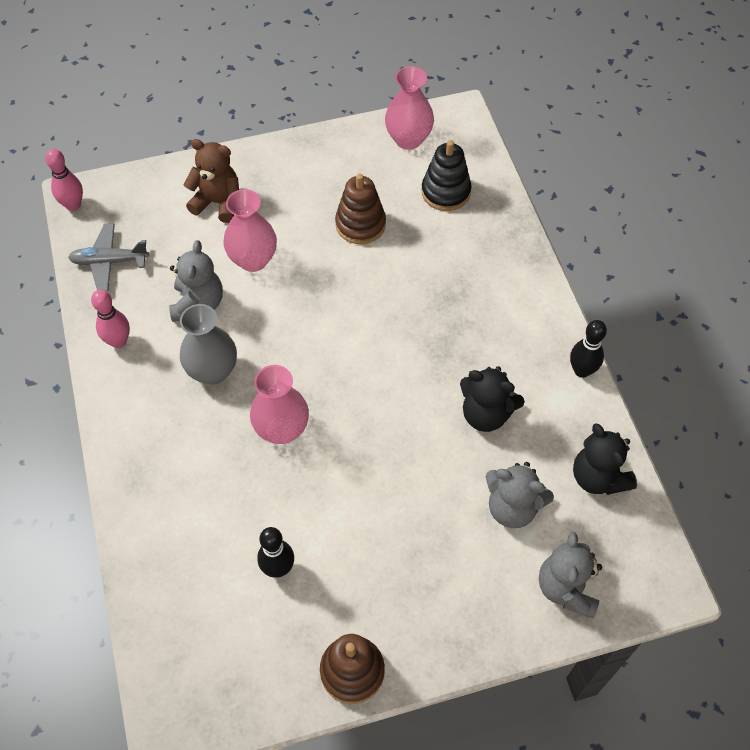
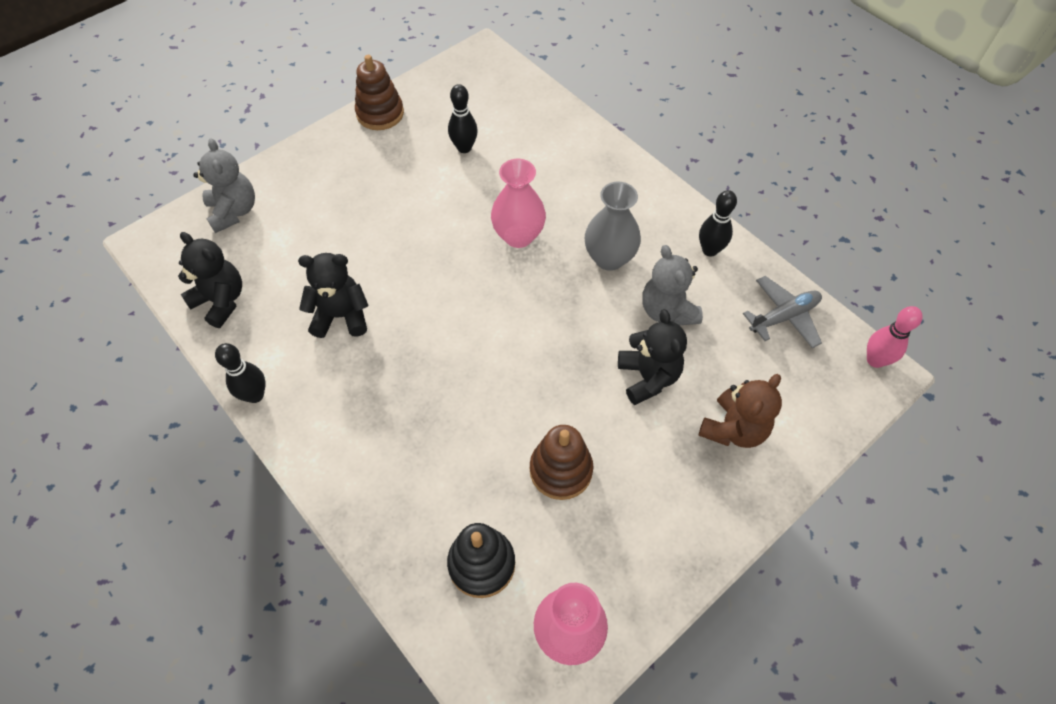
camera: 155 degrees right, 0 degrees up
(118, 341) = (710, 250): pink bowling pin -> black bowling pin
(218, 203) = (733, 429): brown teddy bear -> brown teddy bear turned 45 degrees counterclockwise
(253, 260) = (648, 377): pink vase -> black teddy bear
(512, 507) = (293, 250): grey teddy bear -> none

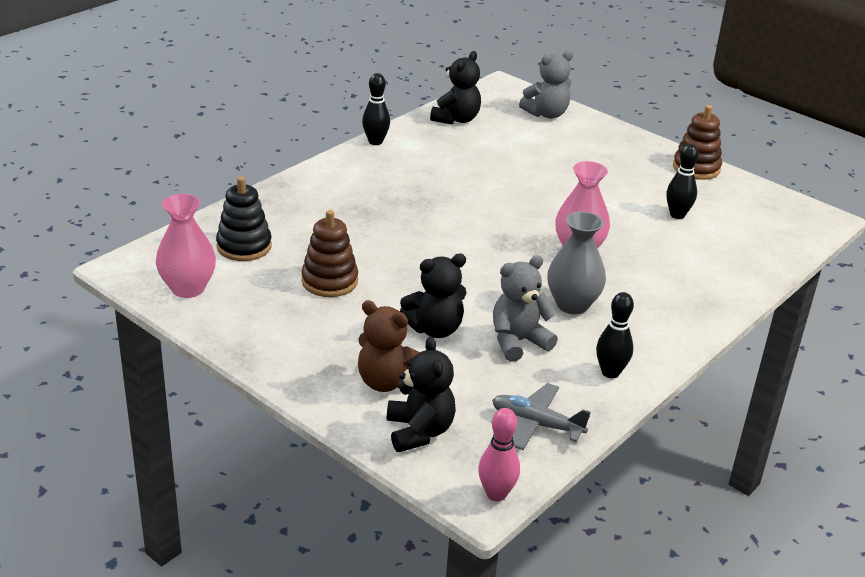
camera: 80 degrees right, 25 degrees down
(341, 316) = (457, 169): black teddy bear -> black teddy bear (419, 431)
(784, 317) = (536, 424): grey plane -> grey plane turned 150 degrees clockwise

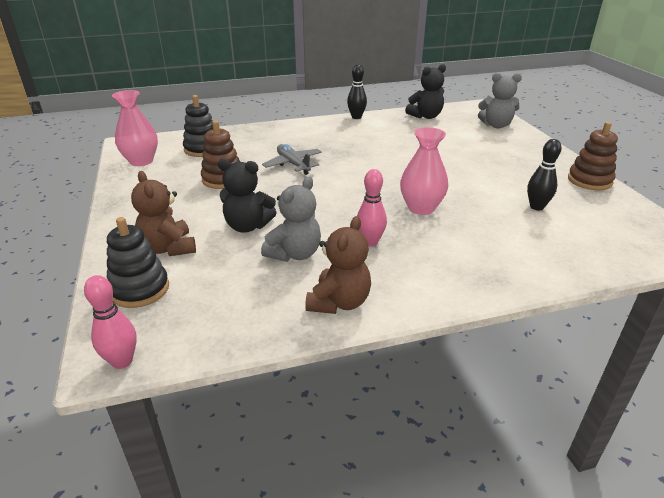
camera: 35 degrees right, 0 degrees up
(419, 431) = (139, 289): black teddy bear -> black stacking toy
(518, 342) = (294, 254): grey teddy bear -> grey teddy bear turned 120 degrees clockwise
(536, 424) = (227, 319): grey plane -> grey plane (293, 164)
(572, 304) = (370, 242): grey vase -> pink bowling pin
(610, 372) = (339, 302): black bowling pin -> brown teddy bear

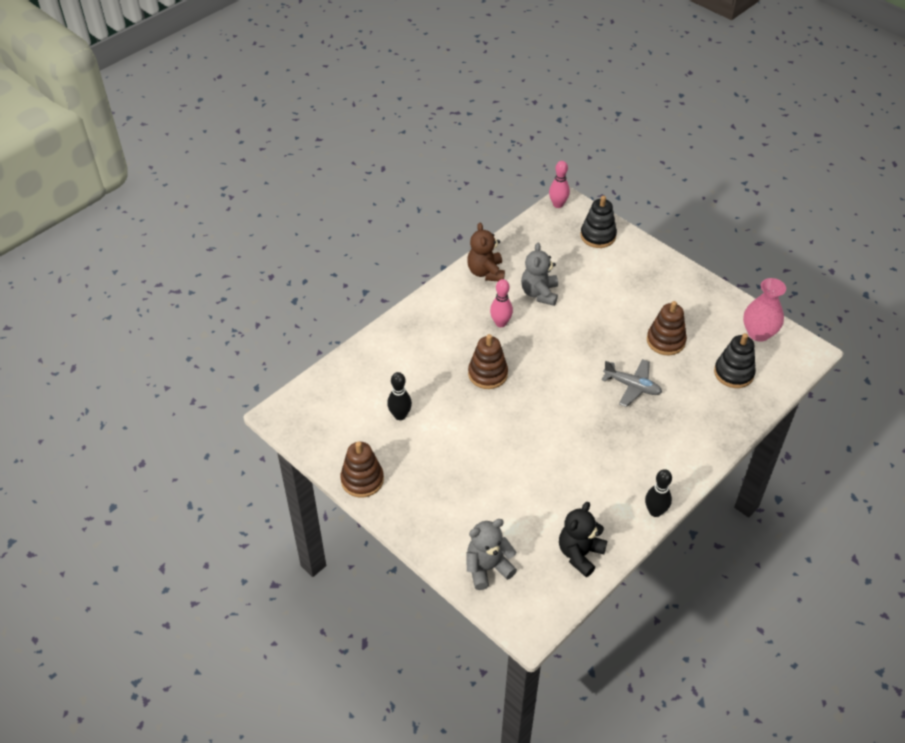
camera: 150 degrees right, 15 degrees up
(169, 248) = (618, 265): brown teddy bear -> none
(247, 226) = (592, 302): black teddy bear -> none
(421, 208) = (487, 374): pink vase -> brown stacking toy

